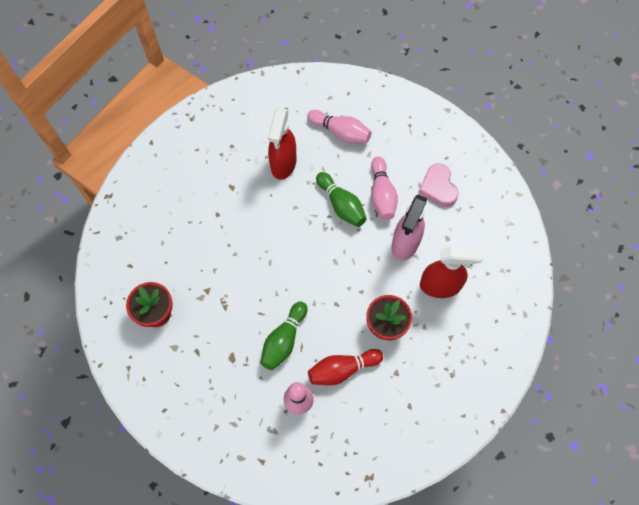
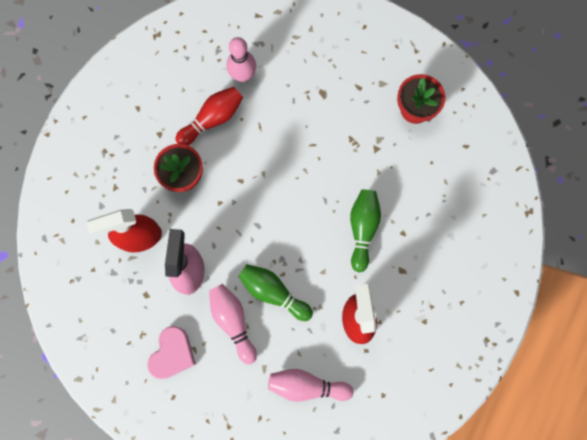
camera: 160 degrees right, 10 degrees up
(284, 340) = (279, 127): green bowling pin -> green bowling pin (363, 229)
(438, 187) = (172, 354): pink heart -> pink heart turned 60 degrees clockwise

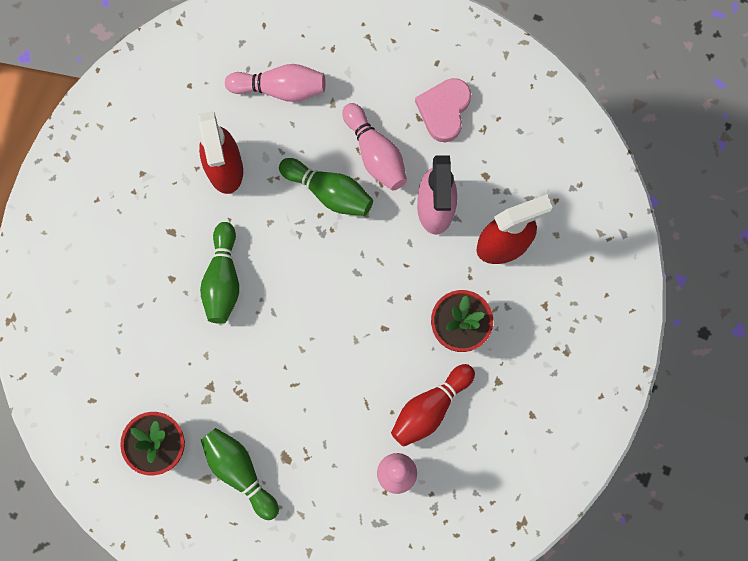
camera: 175 degrees right, 0 degrees up
(357, 86) = (239, 472): none -> green bowling pin

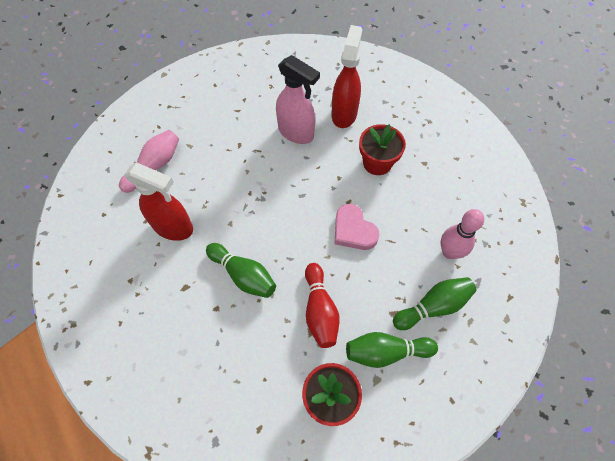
camera: 55 degrees left, 15 degrees down
(329, 192) = (240, 179): green bowling pin -> green bowling pin (433, 306)
(375, 153) = (238, 142): pink bowling pin -> none
(430, 408) = (417, 207): red bowling pin -> red bowling pin (320, 310)
(444, 110) = (244, 96): pink heart -> pink heart (353, 230)

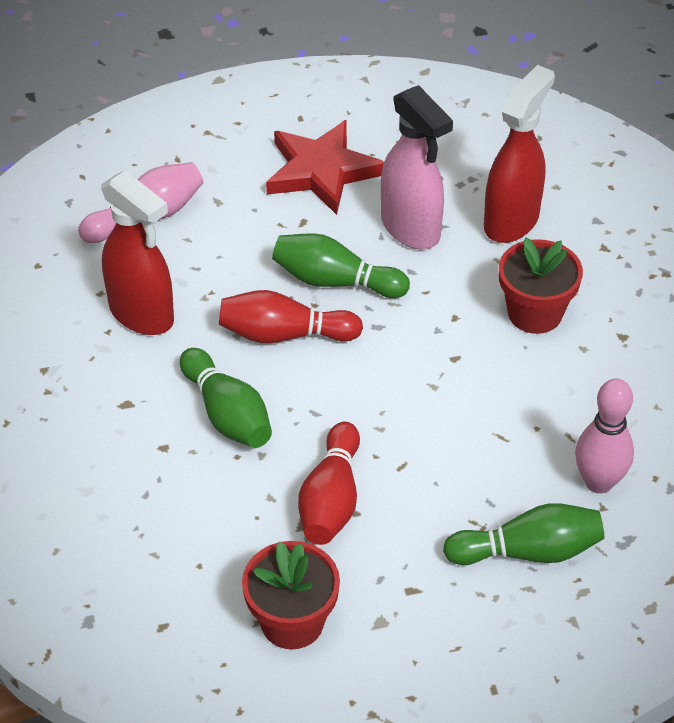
camera: 20 degrees right, 15 degrees down
(237, 112) = (321, 171): none -> red star
(255, 215) = (284, 334): none -> red bowling pin
(353, 230) = (443, 403): pink heart -> none
(386, 352) = (415, 589): green bowling pin -> green bowling pin (335, 281)

